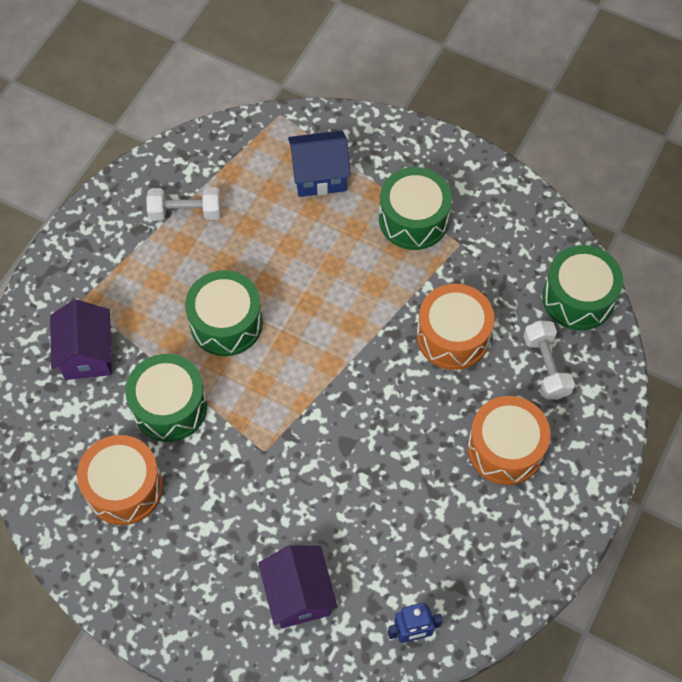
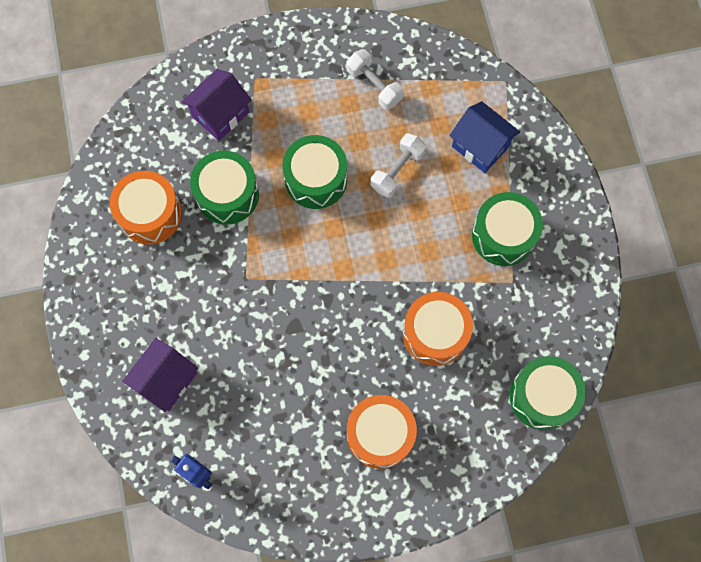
camera: 50 degrees right, 10 degrees up
(546, 367) = (467, 415): white dumbbell -> white dumbbell (397, 170)

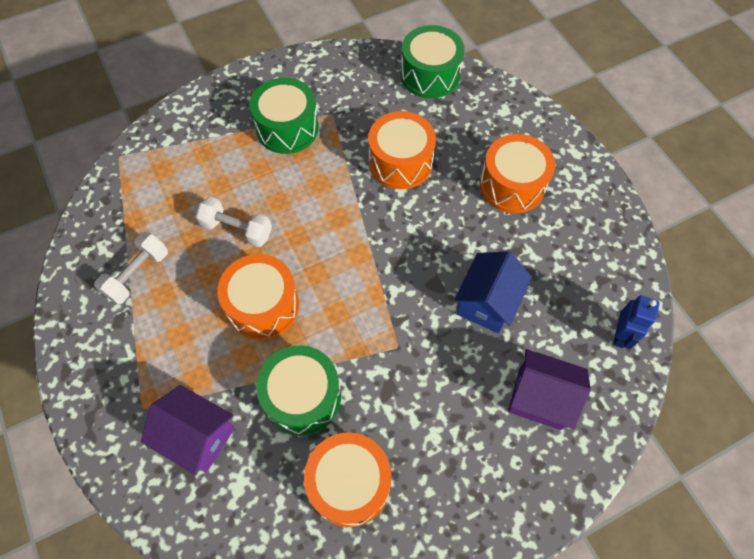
camera: 105 degrees left, 10 degrees down
(316, 179) = (263, 306): green drum -> orange drum
(480, 146) = (196, 163): blue house -> blue house (487, 303)

